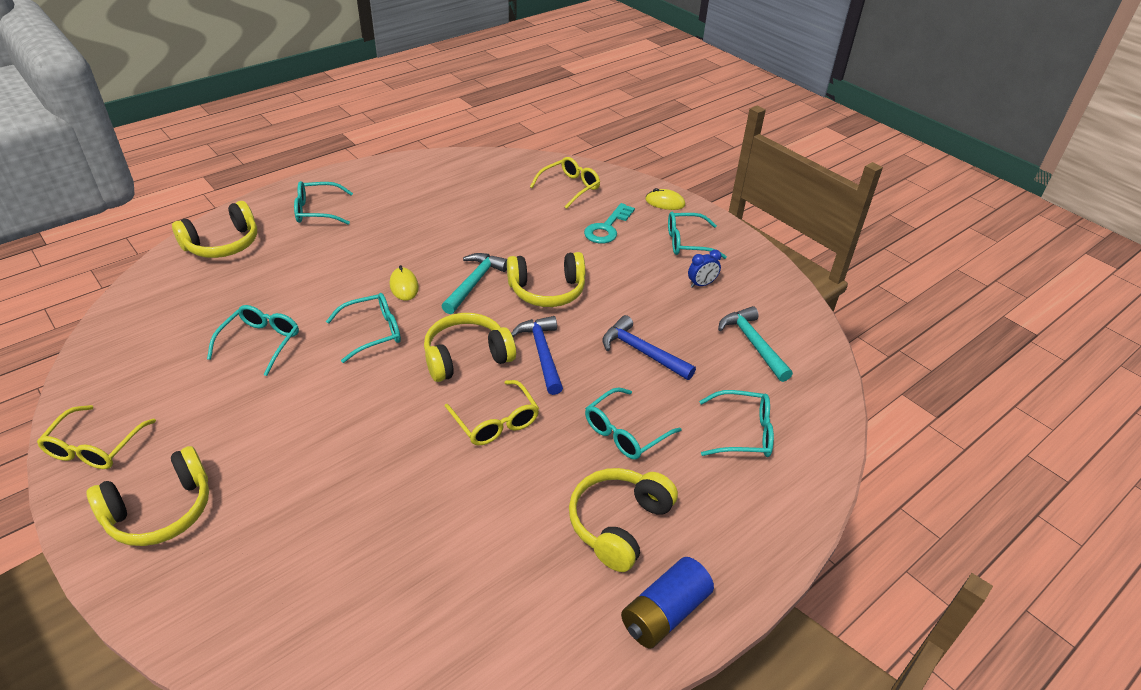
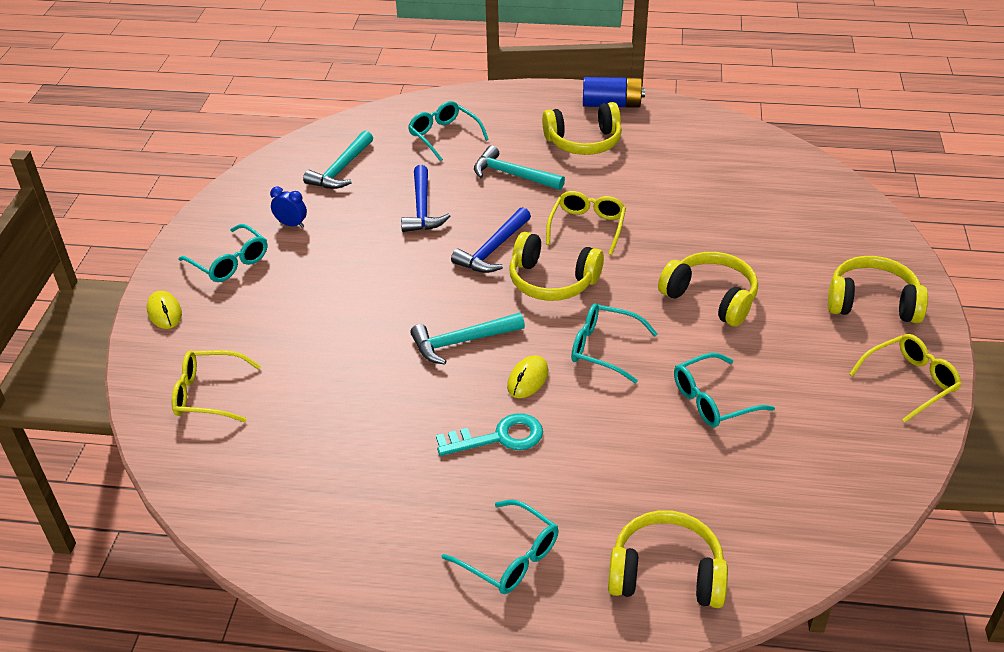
camera: 130 degrees left, 0 degrees up
(547, 291) = (413, 295): yellow headphones -> yellow headphones (711, 298)
(607, 228) = (263, 321): turquoise key -> turquoise key (499, 437)
(625, 432) = (513, 175): turquoise glasses -> turquoise hammer

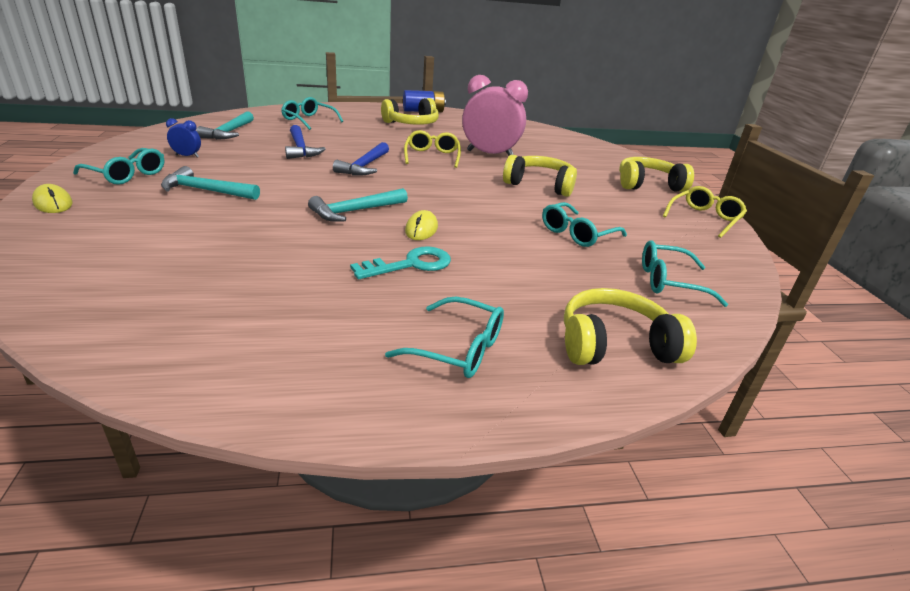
camera: 20 degrees left, 10 degrees down
(208, 394) = (97, 253): yellow glasses -> none
(513, 175) = (366, 135): turquoise hammer -> turquoise hammer (206, 190)
(552, 281) = (418, 180): yellow headphones -> none
(604, 348) = (476, 211): turquoise glasses -> turquoise glasses (669, 282)
(670, 222) = (490, 154): none -> pink clock

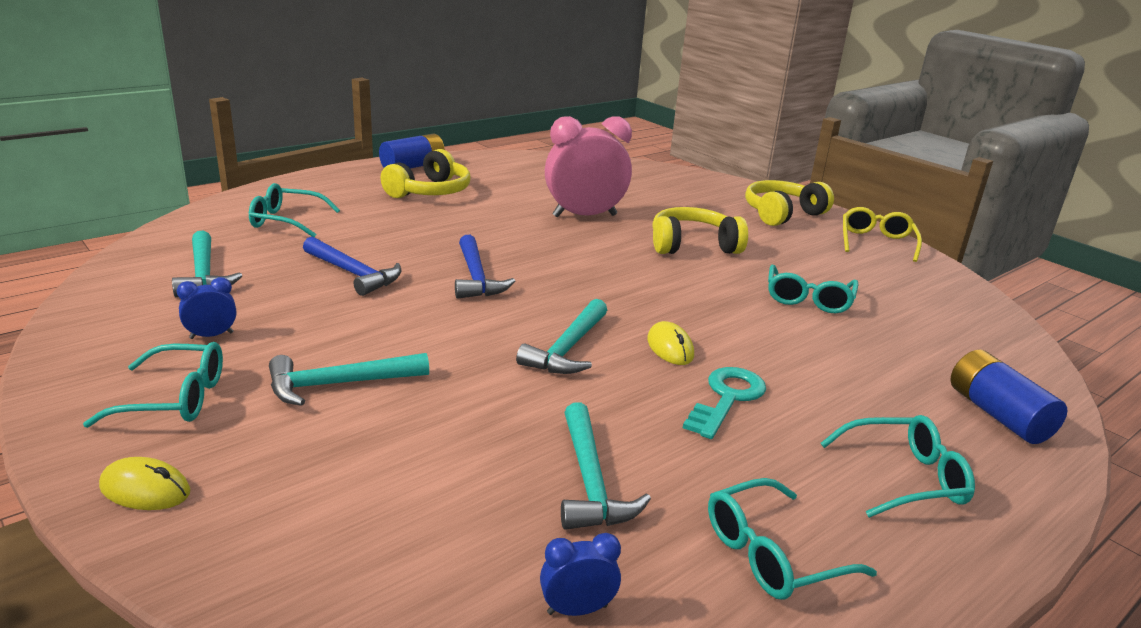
camera: 30 degrees left, 5 degrees down
(132, 323) = (577, 609): none -> blue clock
(249, 272) = (590, 481): none -> turquoise hammer
(432, 156) = (529, 237): yellow glasses -> none
(614, 344) = (997, 415): yellow headphones -> blue battery
(669, 282) = (945, 328): turquoise glasses -> turquoise glasses (772, 554)

